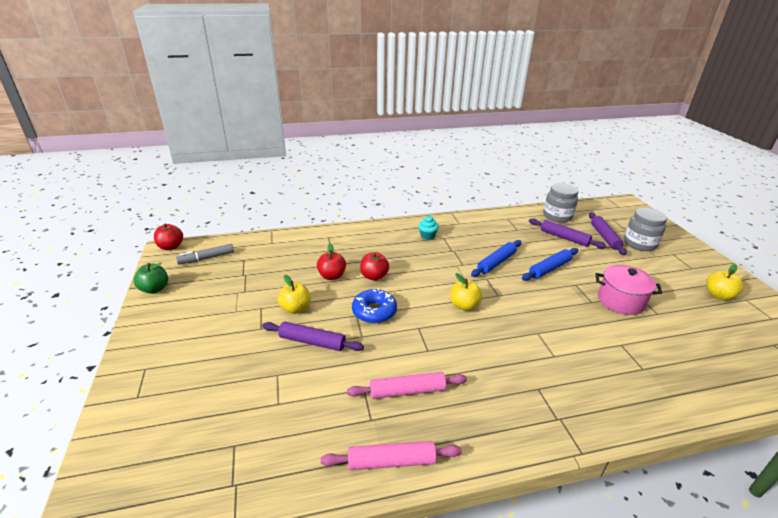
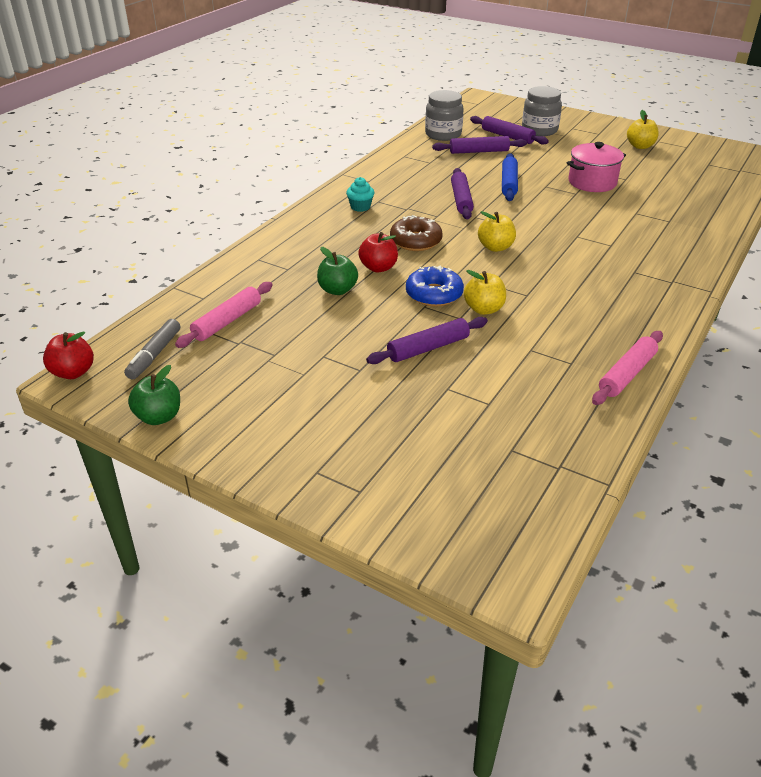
camera: 45 degrees left, 5 degrees up
(295, 308) = (359, 335): yellow apple -> yellow apple (484, 309)
(332, 276) = (337, 290): red apple -> green apple
(407, 391) = (561, 329): pink rolling pin -> pink rolling pin (227, 321)
(422, 273) = (415, 241): none -> brown donut
(496, 262) = (461, 200): blue rolling pin -> purple rolling pin

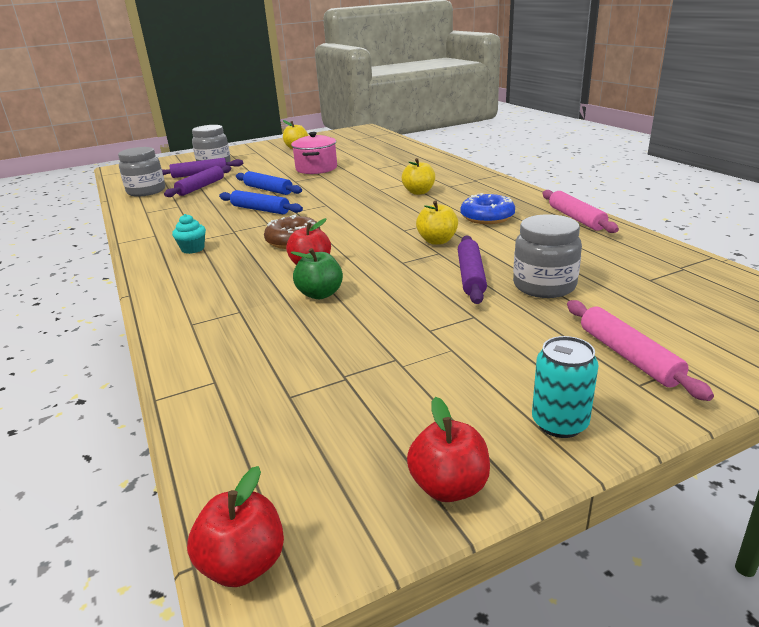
camera: 55 degrees left, 10 degrees down
(154, 355) = (295, 455): grey marker -> none
(159, 417) = (449, 486): green apple -> red apple
(227, 321) = (290, 375): pink rolling pin -> pink rolling pin (628, 356)
(244, 444) = (559, 423): none -> turquoise can
(434, 294) = (389, 254): blue donut -> blue donut (487, 217)
(443, 391) = (544, 286): none -> grey jar
(461, 200) = (260, 209): purple rolling pin -> blue rolling pin
(495, 247) = (352, 215): yellow apple -> yellow apple (419, 192)

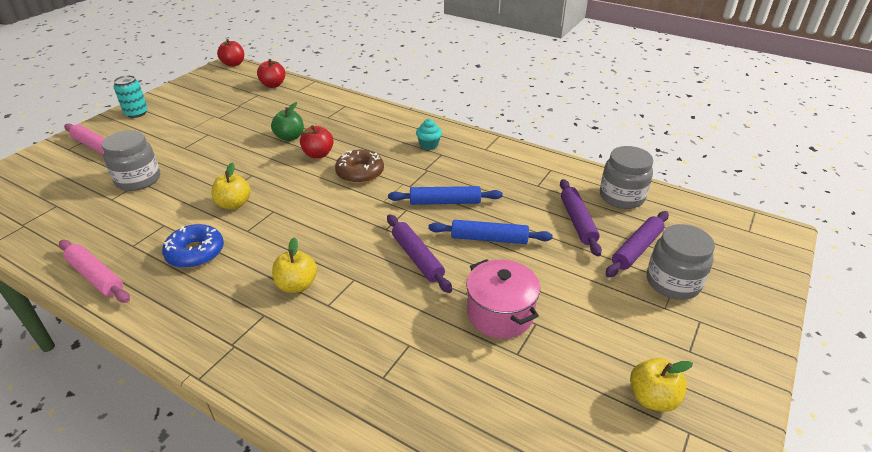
camera: 145 degrees right, 10 degrees up
(449, 486) = (178, 89): red apple -> red apple (273, 85)
(471, 276) = (193, 175): purple rolling pin -> purple rolling pin (417, 258)

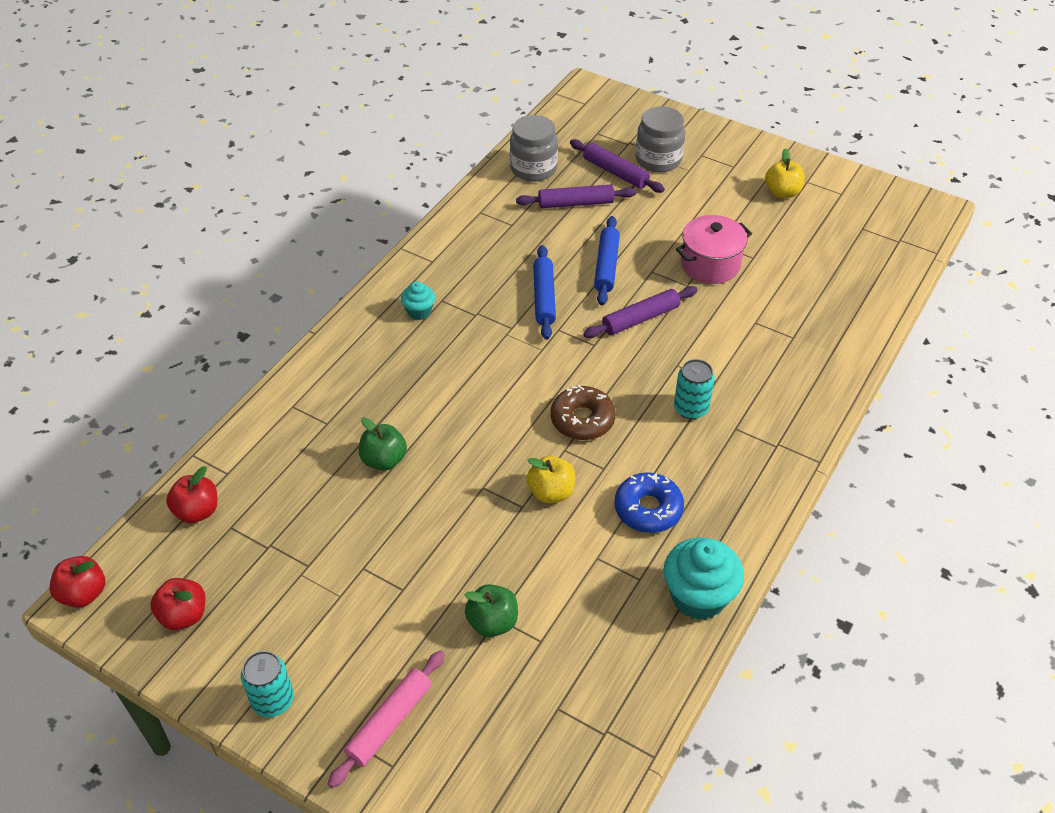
camera: 90 degrees left, 10 degrees up
(96, 276) = (698, 596): pink rolling pin -> turquoise cupcake
(138, 180) = (492, 622): grey jar -> green apple
(297, 285) = (691, 408): yellow apple -> turquoise can
(318, 154) = (434, 421): red apple -> red apple (184, 615)
(360, 173) = (482, 374): brown donut -> brown donut (582, 419)

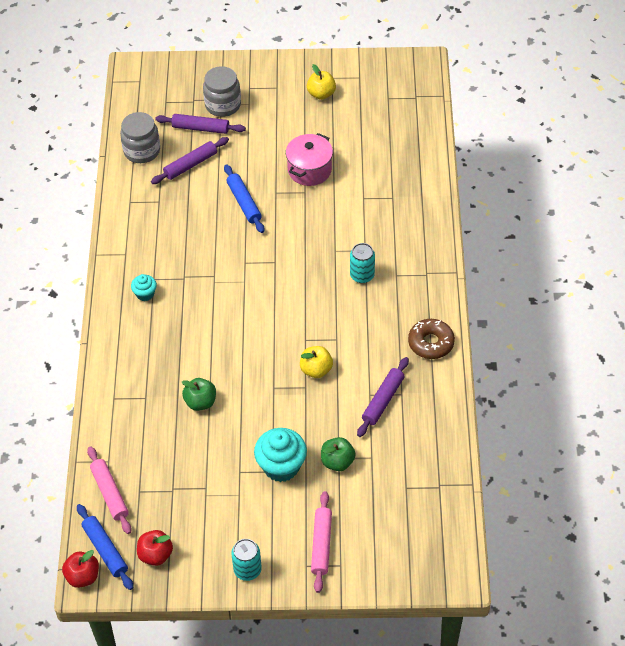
camera: 30 degrees left, 5 degrees up
(197, 511) = (110, 493): red apple -> pink rolling pin
(544, 297) = (220, 244): blue rolling pin -> blue rolling pin (105, 550)
(582, 419) = (302, 315): brown donut -> brown donut (431, 343)
(640, 319) = (291, 230): purple rolling pin -> purple rolling pin (383, 400)
(648, 509) = (379, 351): blue donut -> none
(698, 596) = (440, 387): turquoise cupcake -> turquoise cupcake (281, 466)

